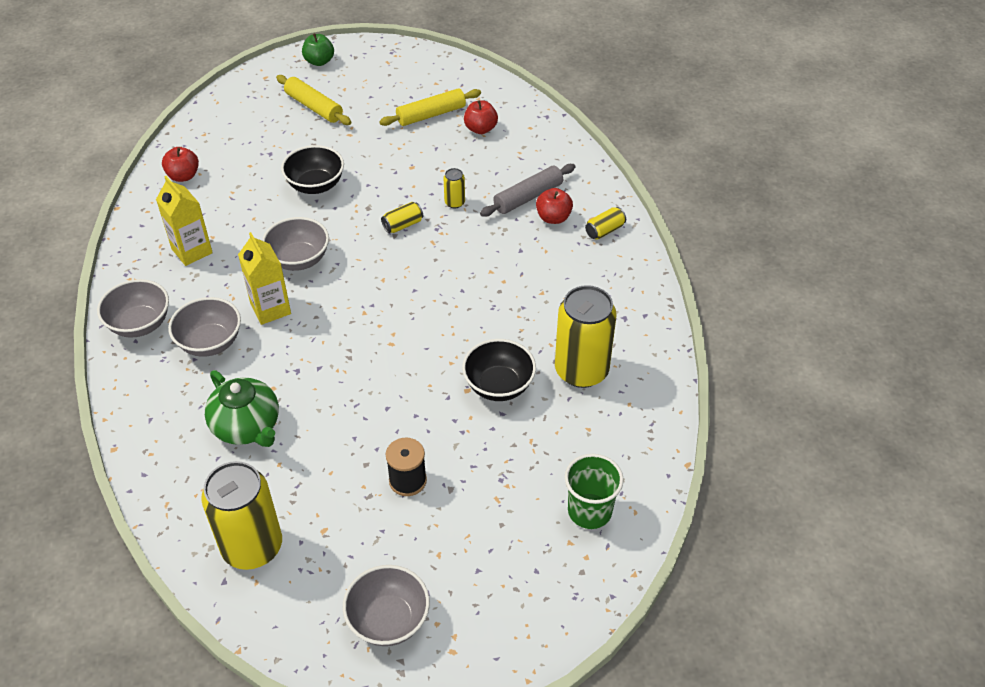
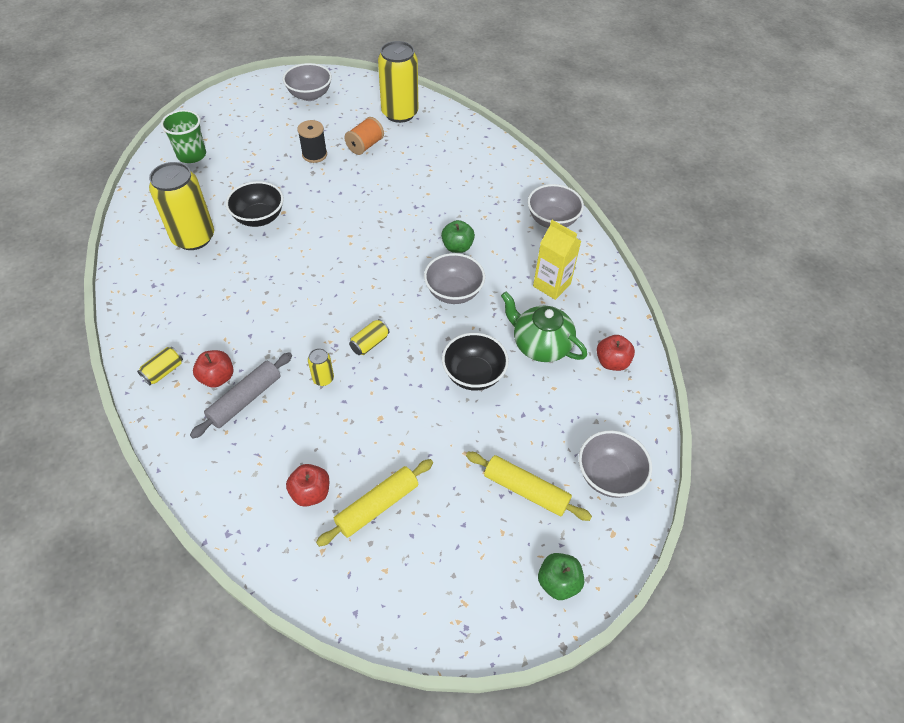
camera: 165 degrees right, 5 degrees up
(210, 342) = (490, 215): grey bowl -> grey bowl (609, 476)
(247, 426) = (434, 168): green teapot -> green teapot (540, 345)
(270, 309) = (457, 247): yellow carton -> green apple
(329, 486) = (365, 146): none -> orange spool

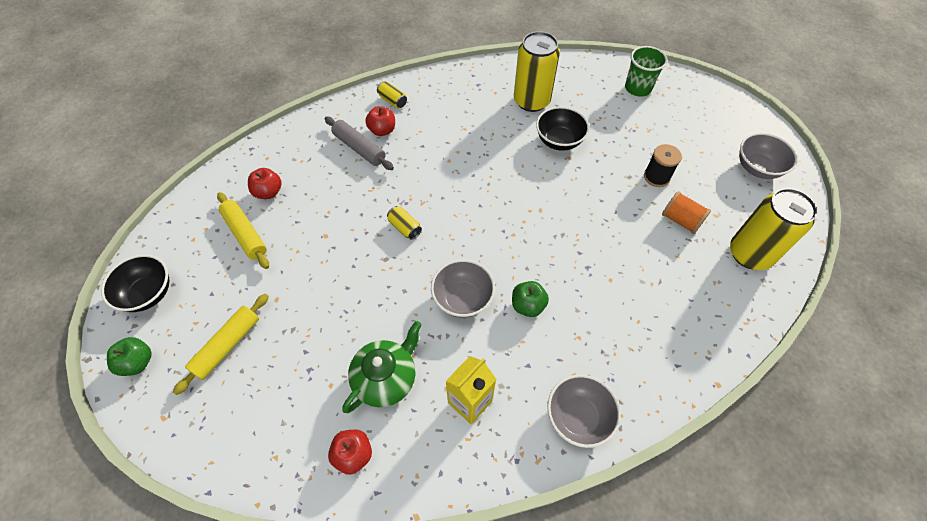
camera: 95 degrees right, 5 degrees up
(323, 378) = (371, 195): yellow can -> none
(473, 374) = (358, 311): black bowl -> black bowl (148, 294)
(609, 476) = (220, 425): grey bowl -> none

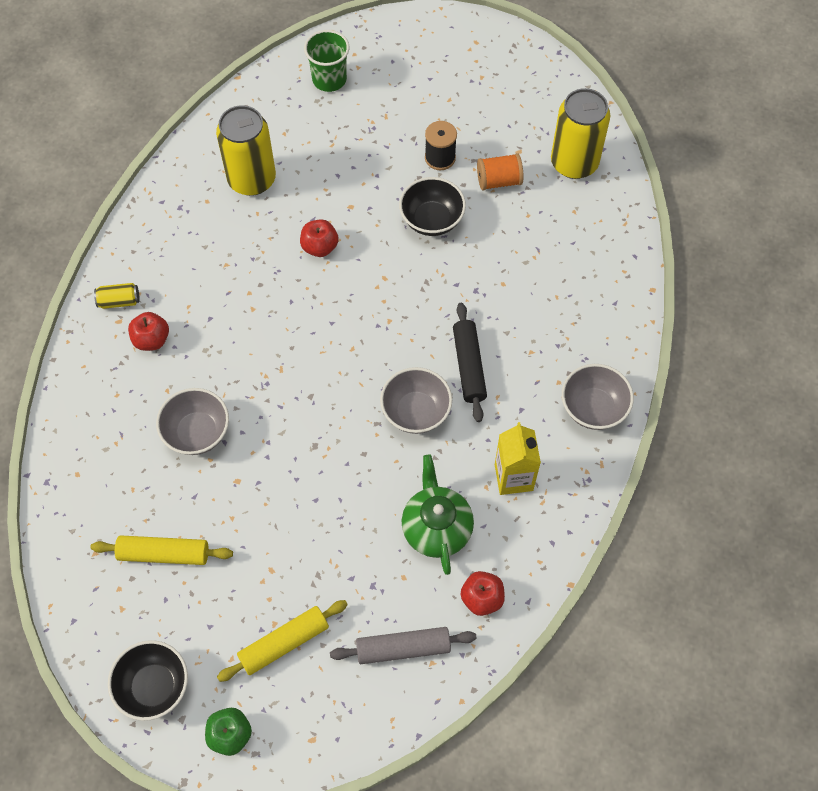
camera: 50 degrees left, 5 degrees up
(227, 345) = (284, 643): yellow rolling pin -> yellow rolling pin turned 75 degrees clockwise
(268, 192) = (128, 500): red apple -> red apple (320, 247)
(359, 148) = (154, 377): grey rolling pin -> grey rolling pin (403, 648)
(405, 227) = (295, 404): yellow can -> none
(527, 305) = (469, 366): green apple -> black rolling pin
(559, 141) = (324, 198): black bowl -> black bowl (432, 220)
(757, 168) = (505, 76): grey bowl -> grey bowl (197, 432)

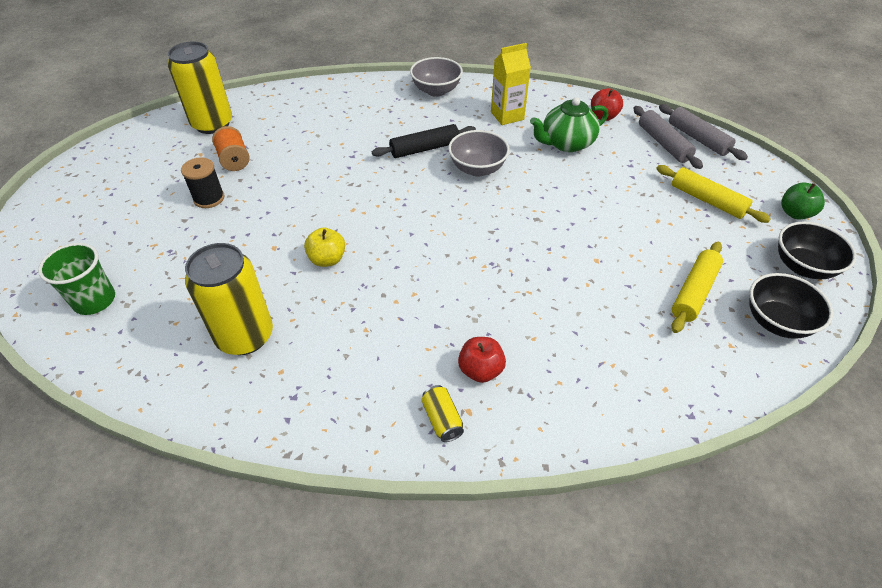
camera: 105 degrees left, 15 degrees down
(164, 553) = (694, 292): yellow rolling pin -> yellow rolling pin turned 45 degrees clockwise
(197, 432) = (566, 301): grey bowl -> none
(320, 247) = (327, 259): red apple -> yellow apple
(400, 699) = (698, 139): none -> grey rolling pin
(432, 220) = (282, 191): black bowl -> black bowl (776, 322)

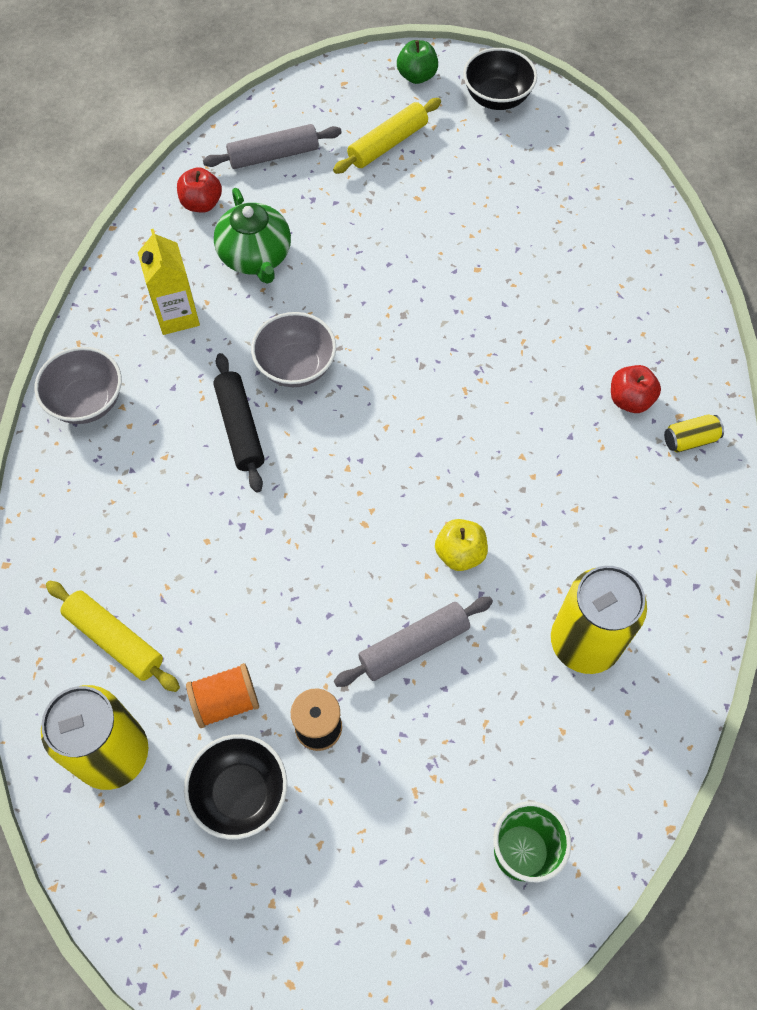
camera: 85 degrees left, 15 degrees up
(694, 292) = (528, 196): yellow rolling pin -> yellow rolling pin (114, 640)
(698, 139) = (269, 119): grey rolling pin -> grey rolling pin (414, 645)
(776, 322) = (569, 143): black bowl -> black bowl (240, 793)

